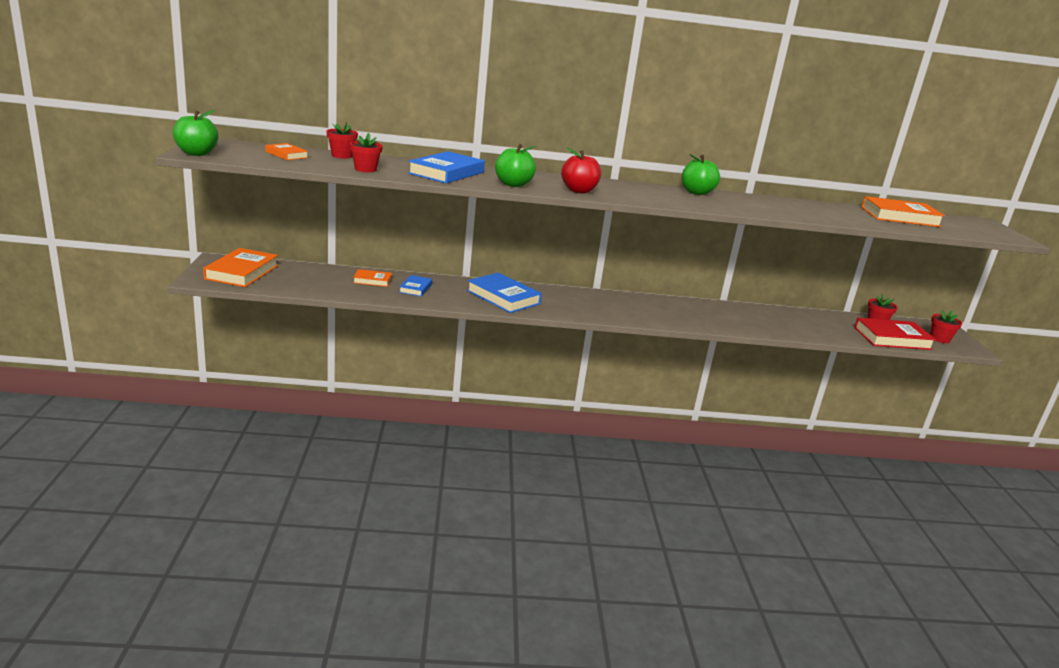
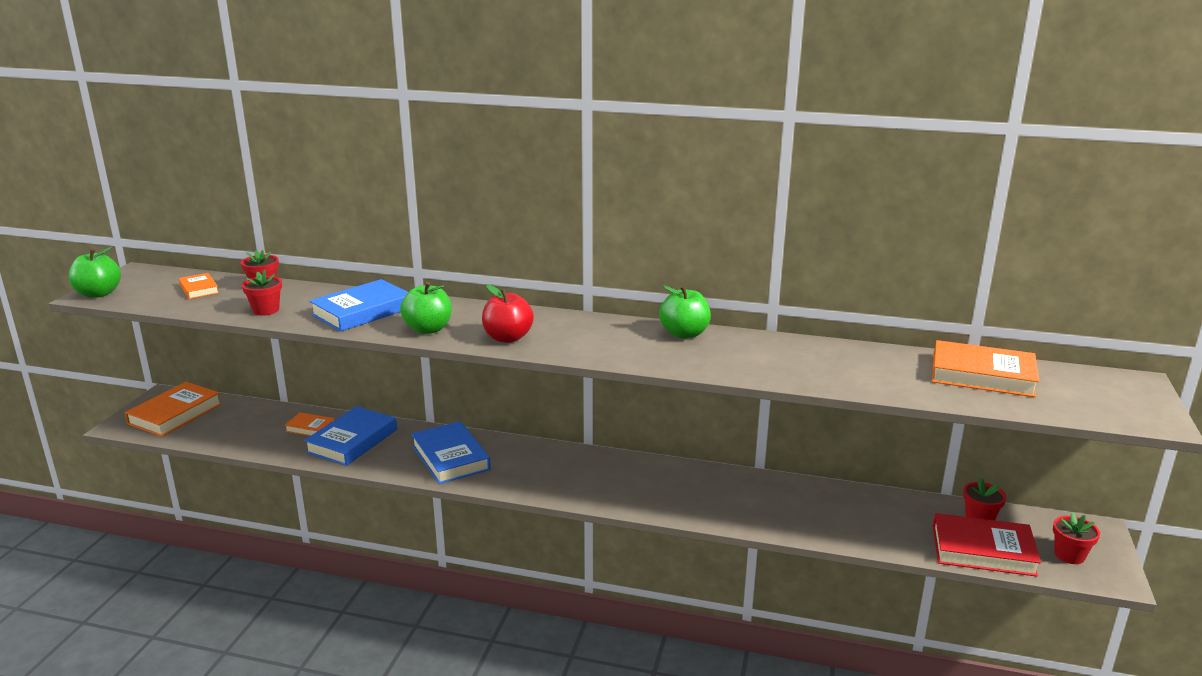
camera: 20 degrees right, 0 degrees up
(415, 288) = (352, 441): blue book -> blue book, size x1.85

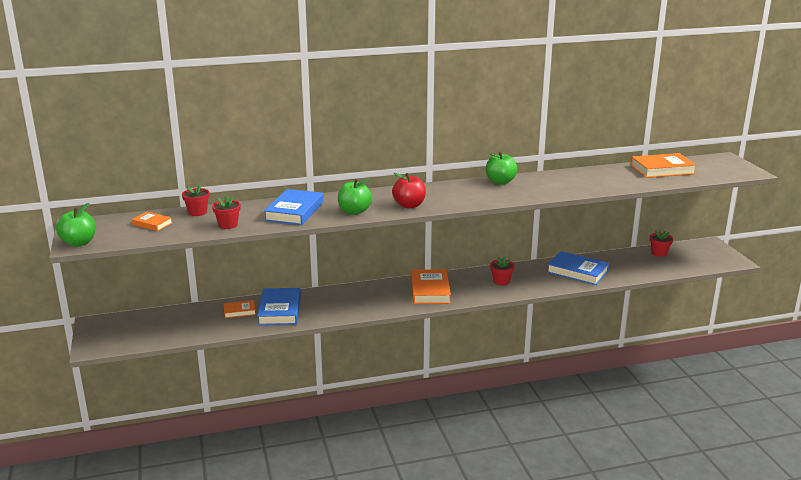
camera: 30 degrees left, 0 degrees up
(175, 414) = (123, 330): orange book -> orange book (430, 290)
(450, 457) = (356, 301): blue book -> blue book (577, 272)
(983, 550) = (674, 266): red book -> none
(1069, 555) = (710, 257): red flower pot -> red flower pot (501, 281)

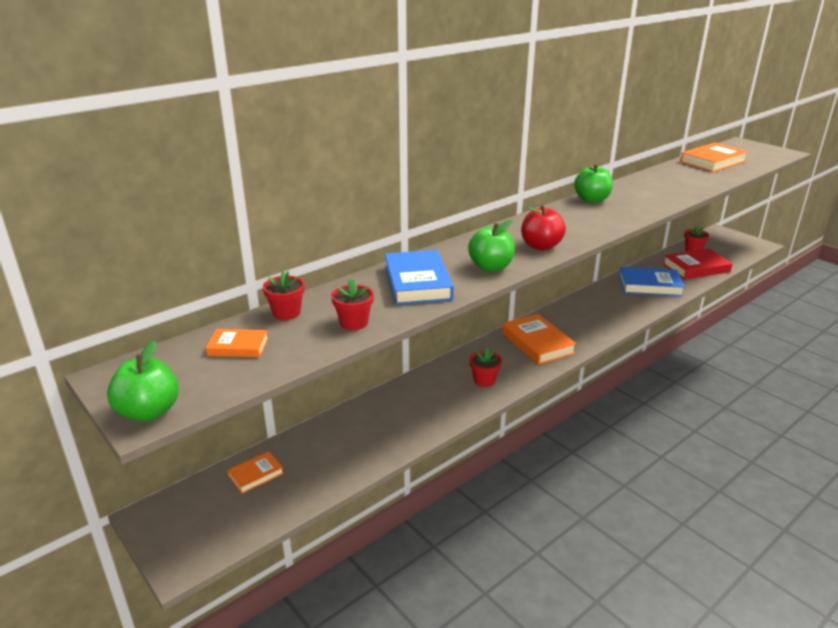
camera: 25 degrees left, 5 degrees up
(239, 311) = (346, 433): orange book -> orange book (256, 475)
(280, 310) = (396, 417): blue book -> none
(501, 281) = (594, 314): red flower pot -> red flower pot (484, 380)
(640, 267) = (696, 268): none -> red book

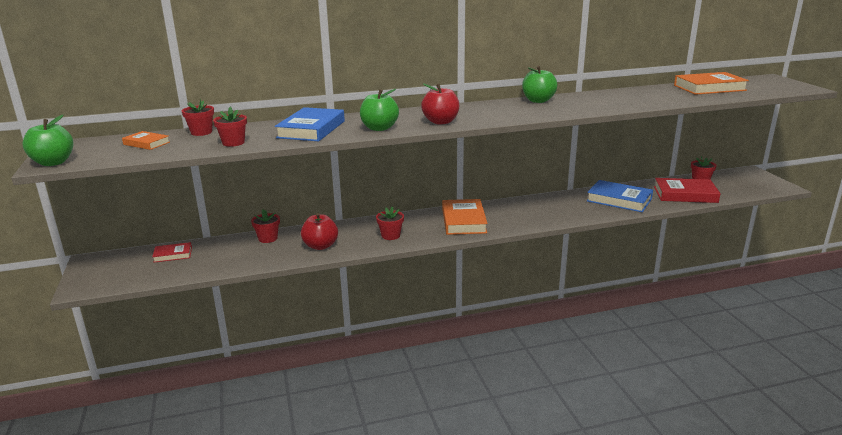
camera: 25 degrees right, 5 degrees down
(256, 475) = (173, 255): orange book -> red book
(351, 419) = (268, 238): none -> red flower pot
(423, 414) = (320, 246): none -> red apple

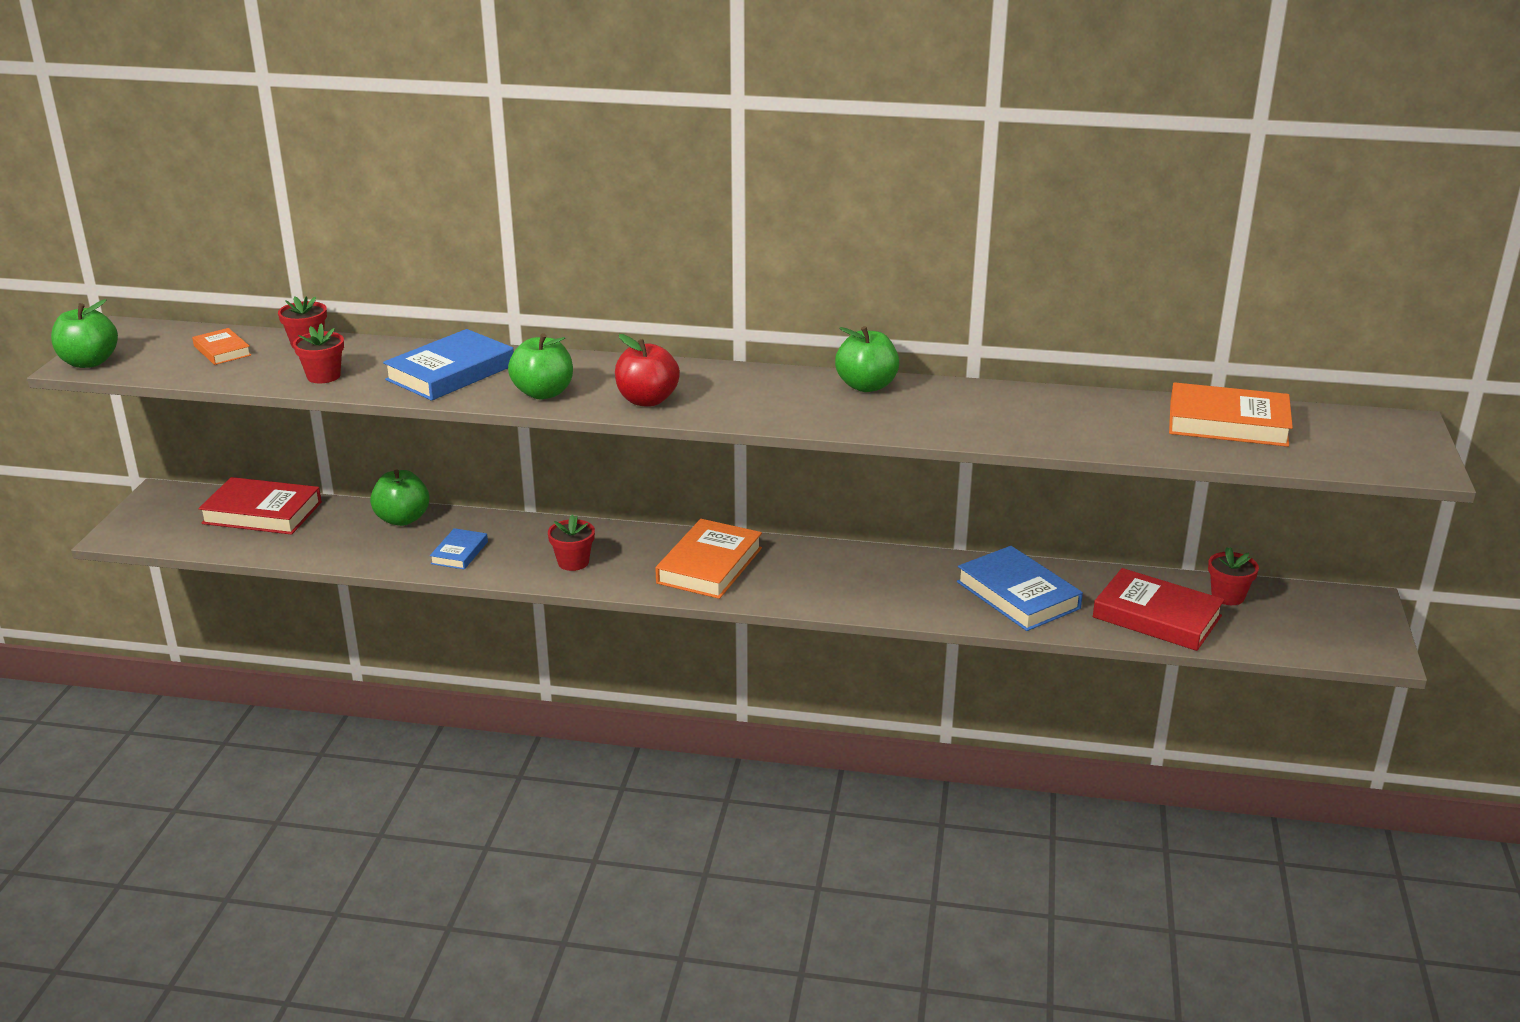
camera: 25 degrees right, 5 degrees up
(173, 255) = (262, 513): red book -> red book, size x1.85
(268, 238) = (402, 519): red flower pot -> green apple
(320, 246) = (459, 553): red apple -> blue book

